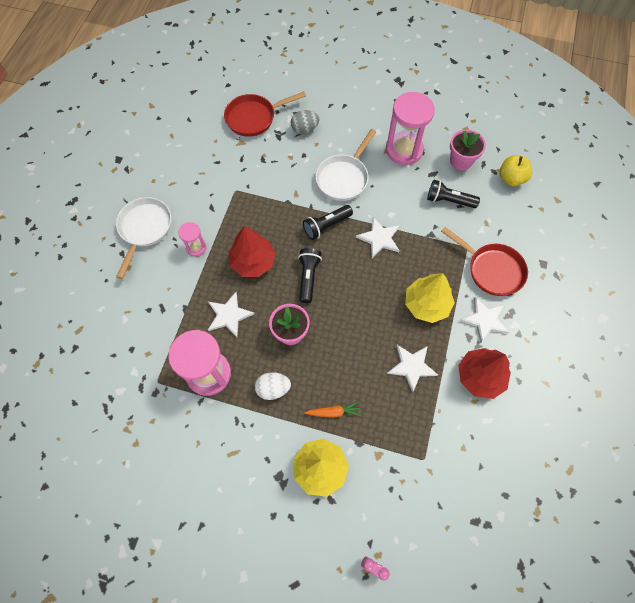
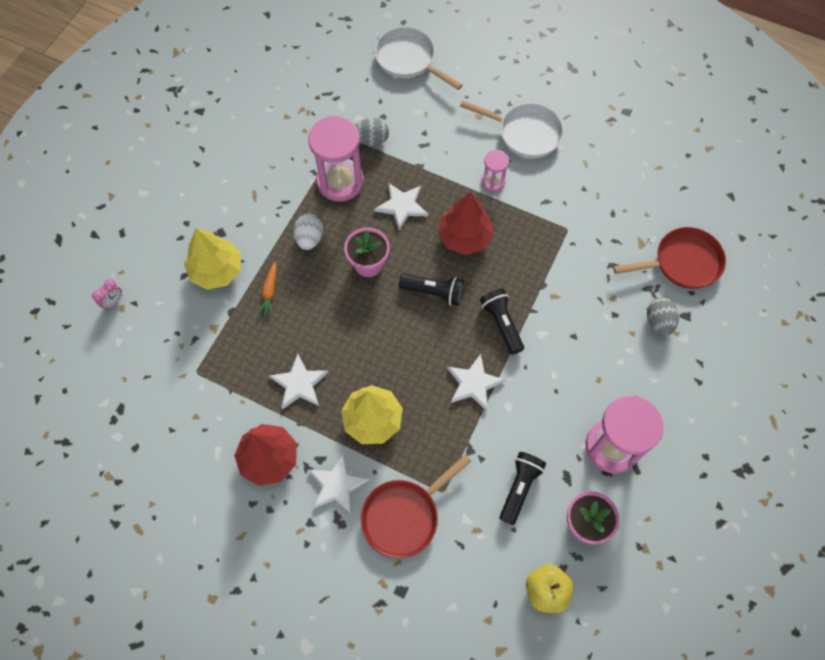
camera: 100 degrees right, 0 degrees up
(160, 354) = (371, 140): none -> grey egg
(254, 118) = (682, 263): red pan -> red pan turned 90 degrees clockwise
(344, 177) = (573, 358): white pan -> white pan (408, 60)

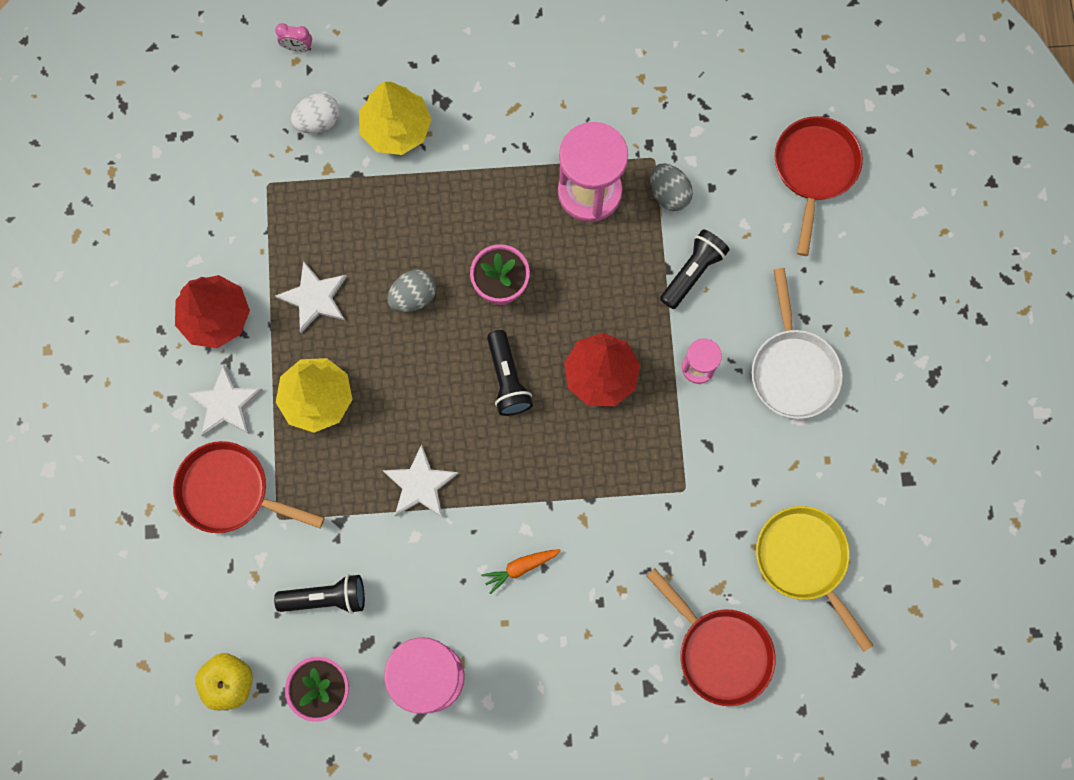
camera: 60 degrees right, 10 degrees up
(270, 292) = (403, 201): orange carrot -> orange carrot (520, 568)
(309, 238) = (494, 203): white egg -> white egg (318, 121)
(402, 206) = (599, 280): white star -> none
(408, 60) = (814, 170): white pan -> red pan
(501, 324) = (512, 477): black flashlight -> black flashlight (693, 272)
(648, 188) = (805, 561): none -> yellow pan
(658, 322) = (620, 659): grey egg -> grey egg (413, 297)

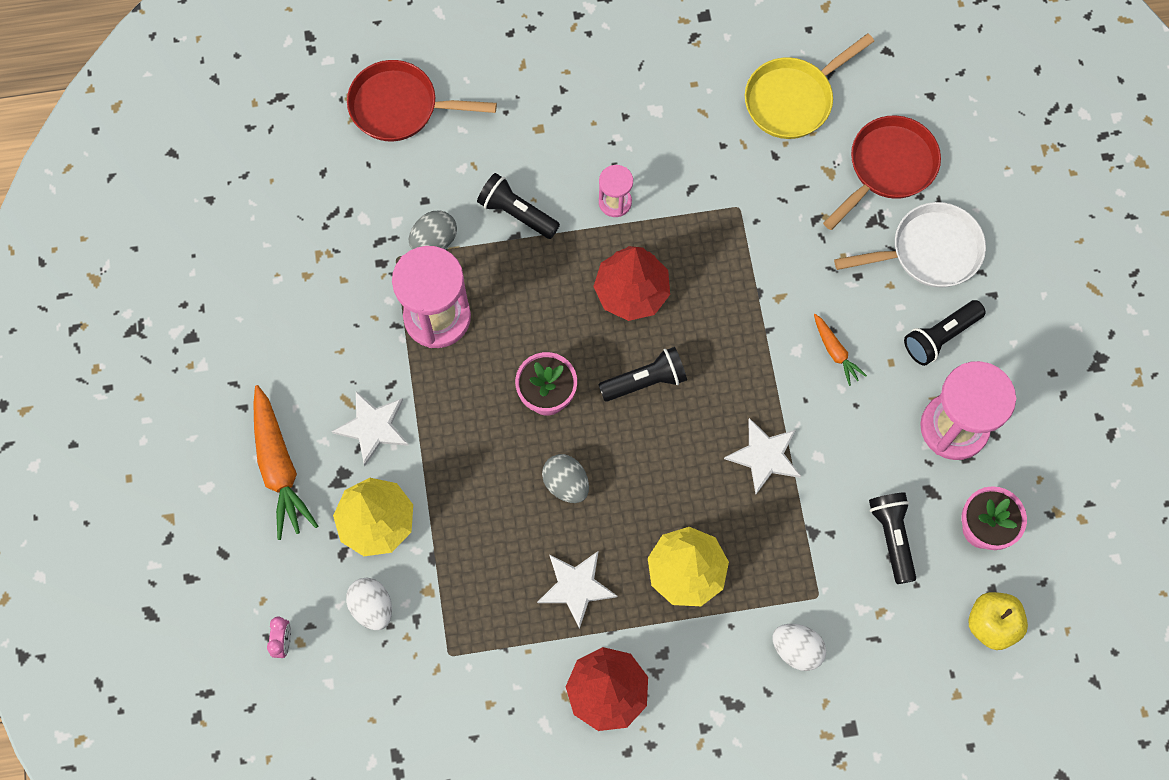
camera: 95 degrees left, 5 degrees down
(225, 404) = (703, 668): white star -> white star (373, 427)
(230, 492) = (796, 649): red pan -> white egg
(456, 48) = (279, 467): none -> orange carrot
(527, 677) = (940, 337): none -> black flashlight
(792, 369) = (608, 117): white pan -> white pan (929, 251)

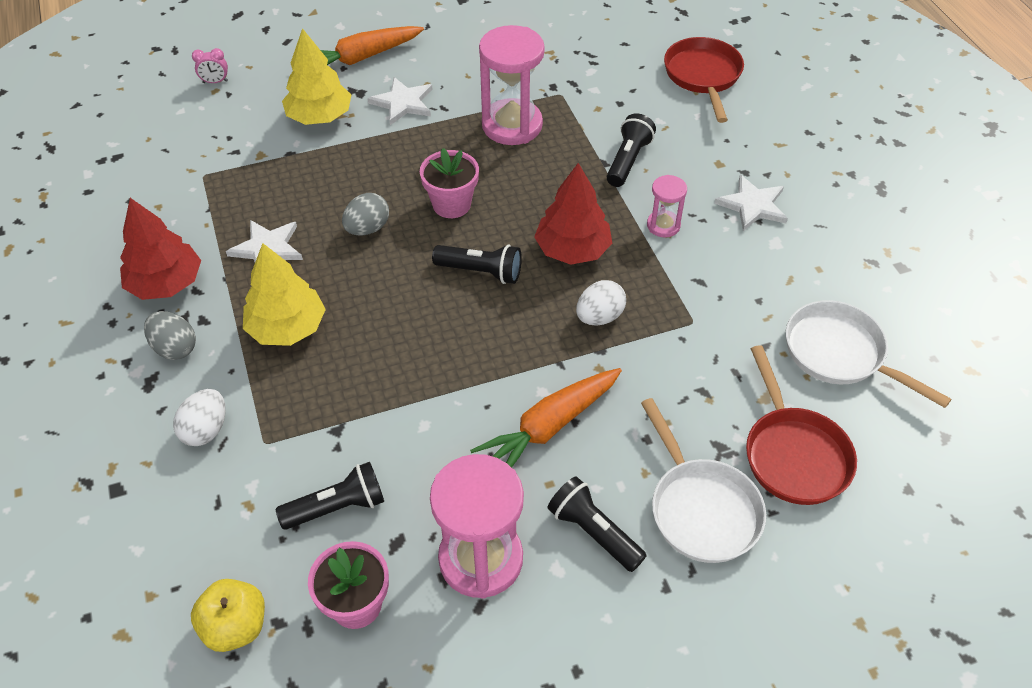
camera: 80 degrees right, 20 degrees down
(372, 607) = (245, 125): white egg -> white egg (599, 317)
(434, 240) = (584, 113): grey egg -> grey egg (175, 348)
(645, 381) = (481, 272): black flashlight -> black flashlight turned 45 degrees counterclockwise
(764, 456) = (417, 377): white star -> white star (752, 205)
(793, 99) = (840, 354): yellow pan -> white pan
(835, 352) = (549, 427): orange carrot -> orange carrot, size x1.92
(888, 168) = (793, 454): red pan -> red pan turned 45 degrees clockwise

